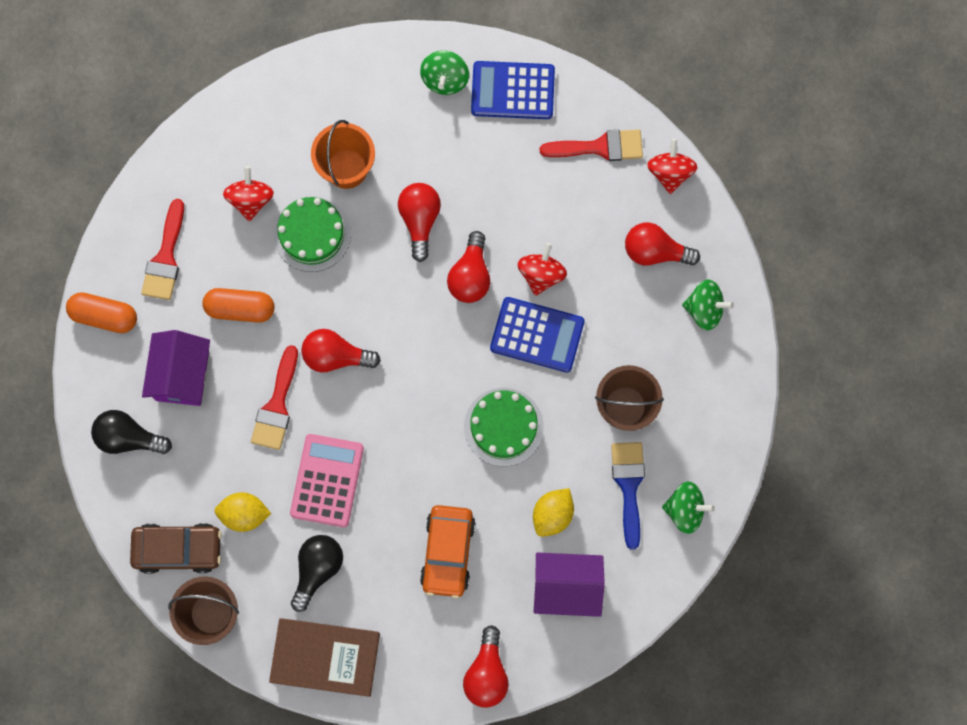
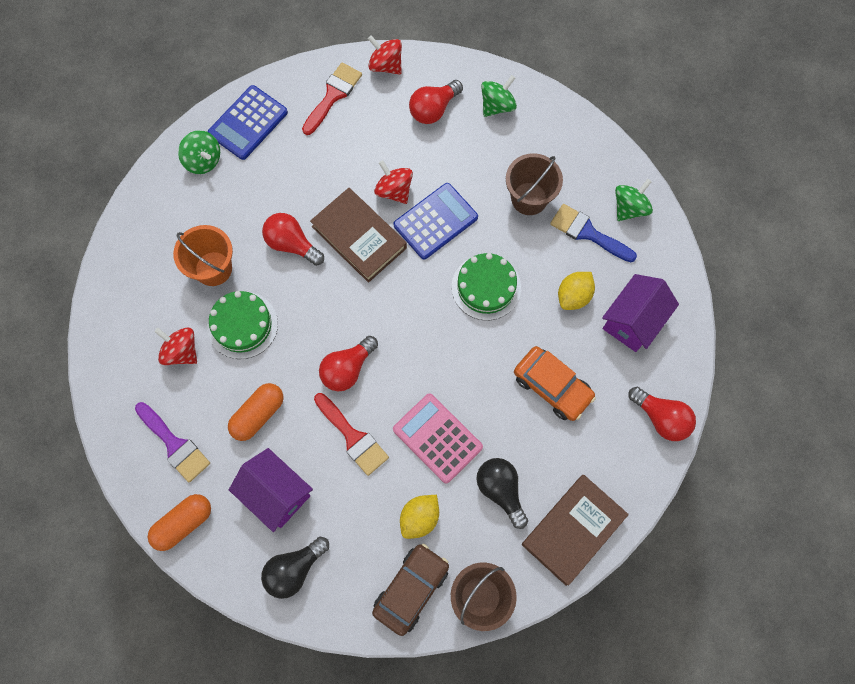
camera: 55 degrees left, 5 degrees down
(165, 258) = (175, 445): red brush -> purple brush
(470, 276) = (359, 237): red light bulb -> brown book
(552, 514) = (573, 296): yellow lemon -> yellow lemon turned 60 degrees clockwise

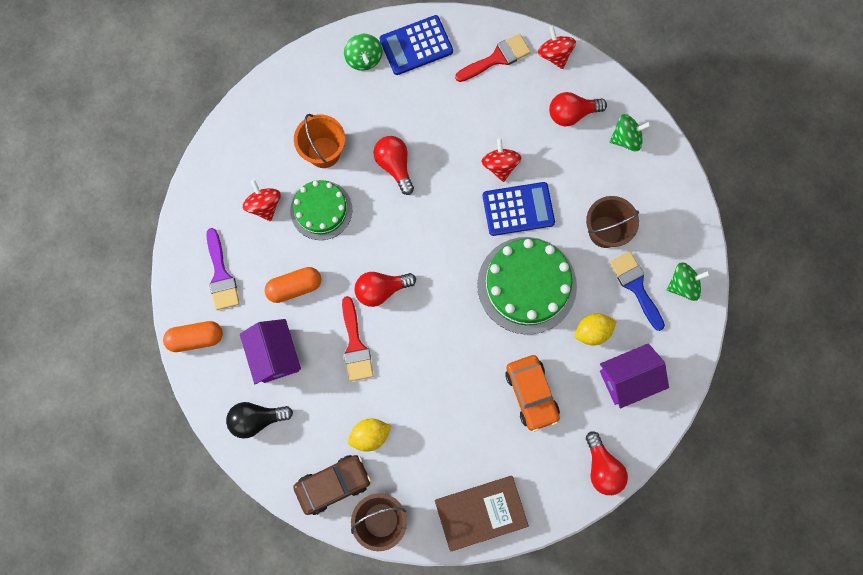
camera: 30 degrees right, 5 degrees up
(359, 237) = (450, 189): brown book -> none
(437, 438) = (419, 382): pink calculator -> none
(486, 287) = (526, 285): green cake -> green cake, size x1.57
(500, 490) = (443, 450): black light bulb -> none

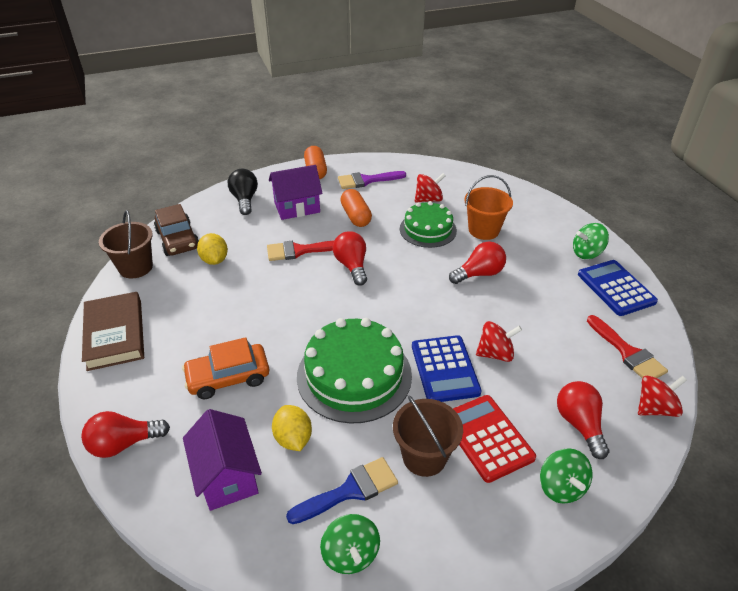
camera: 90 degrees right, 35 degrees down
(586, 183) = (487, 438): none -> red calculator

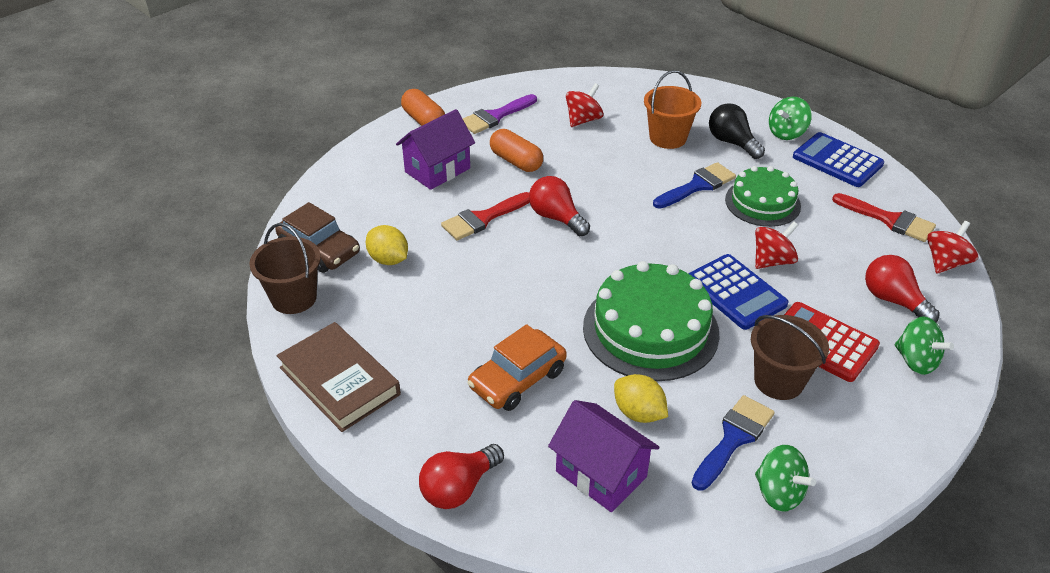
camera: 25 degrees left, 0 degrees up
(245, 200) = (364, 178): black light bulb -> black light bulb (732, 142)
(428, 229) = (608, 154): green cake -> green cake (762, 202)
(479, 274) = (697, 186): red light bulb -> blue brush

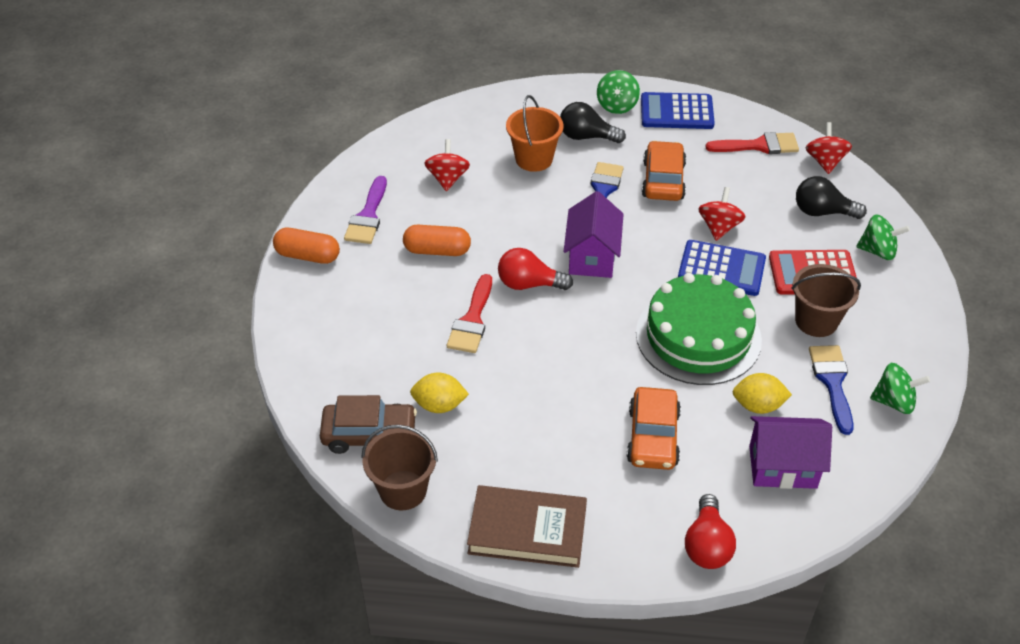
camera: 40 degrees left, 5 degrees up
(437, 170) = (380, 298): purple house -> purple house (592, 257)
(762, 202) = (663, 180): green cake -> orange car
(893, 300) = (822, 212): red light bulb -> black light bulb

